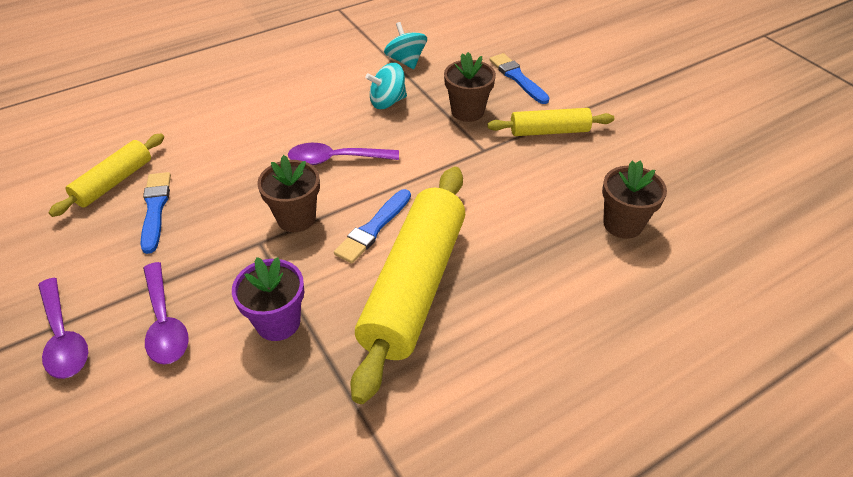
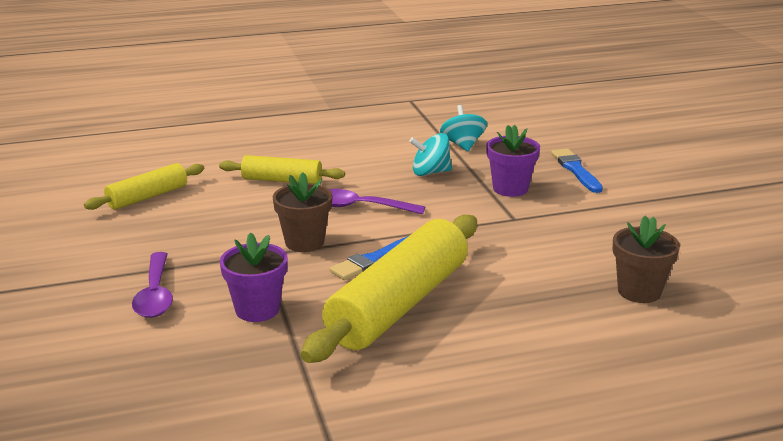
camera: 15 degrees right, 20 degrees down
(63, 338) = (65, 291): purple spoon -> none
(155, 209) = (177, 219): blue brush -> none
(467, 111) = (510, 189): brown flower pot -> purple flower pot
(549, 131) = (591, 213): yellow rolling pin -> yellow rolling pin (282, 180)

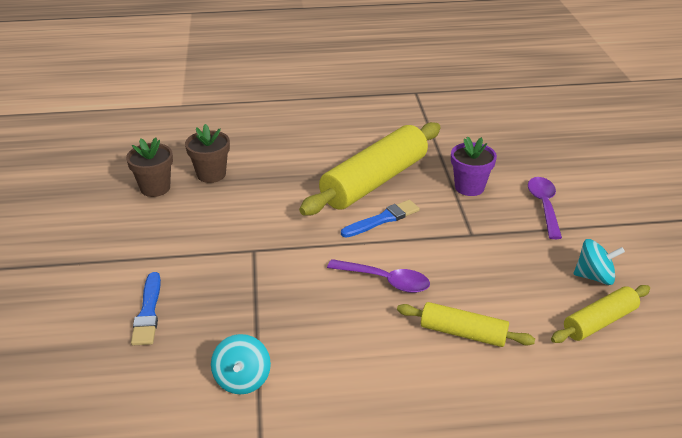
camera: 170 degrees left, 10 degrees up
(304, 242) = (438, 243): brown flower pot -> brown flower pot (155, 188)
(430, 172) = (301, 327): turquoise spinning top -> turquoise spinning top (594, 277)
(510, 189) = (233, 290): purple flower pot -> none

